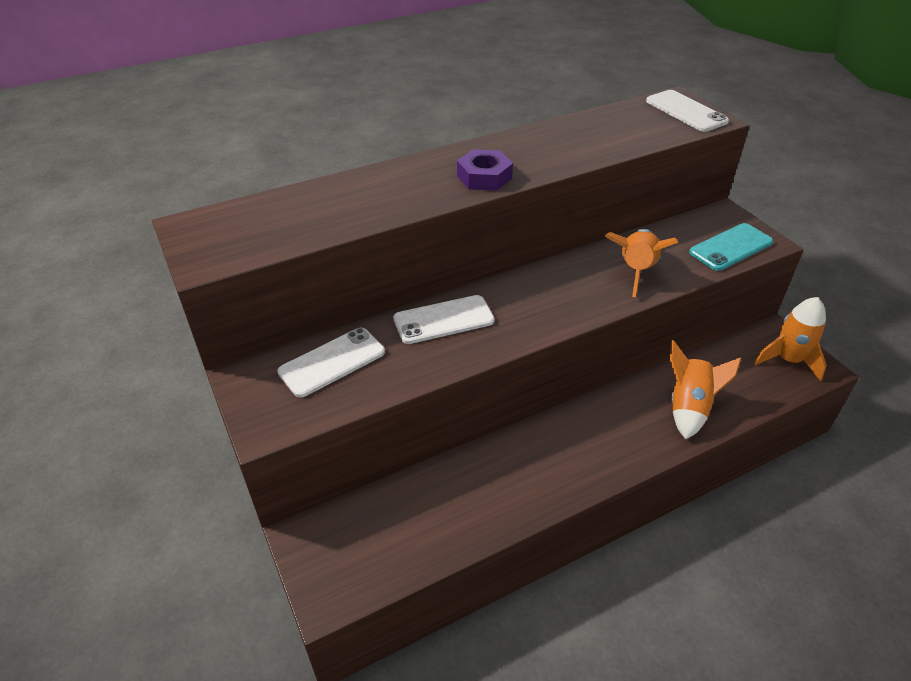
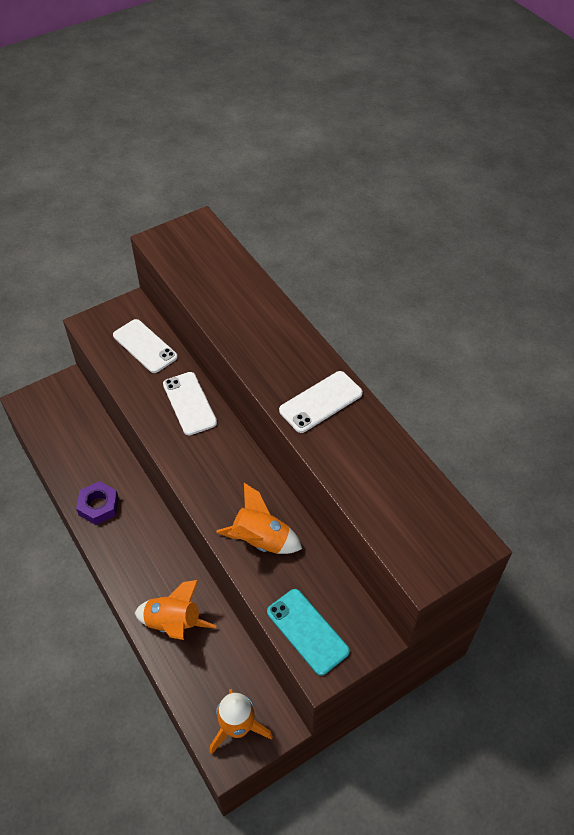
camera: 85 degrees right, 10 degrees up
(484, 177) = (277, 376): purple nut -> purple nut (99, 506)
(686, 111) = (438, 547): white phone -> white phone (321, 402)

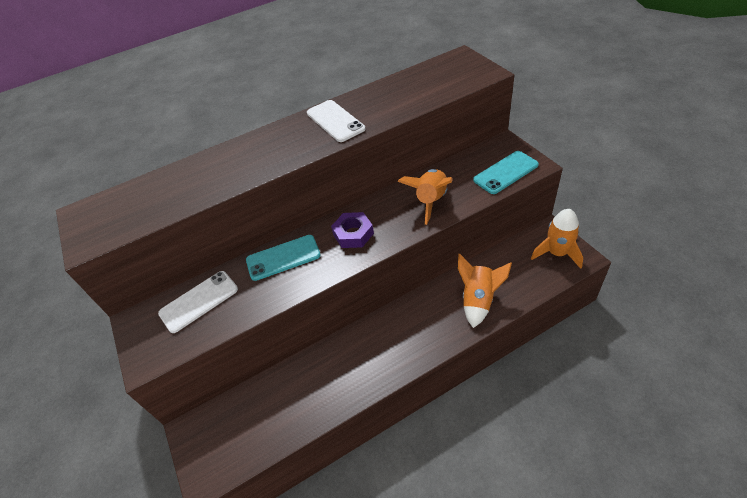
camera: 80 degrees left, 5 degrees down
(99, 506) = (358, 374): purple nut -> purple nut (353, 234)
(189, 403) = (283, 258): white phone -> turquoise phone

